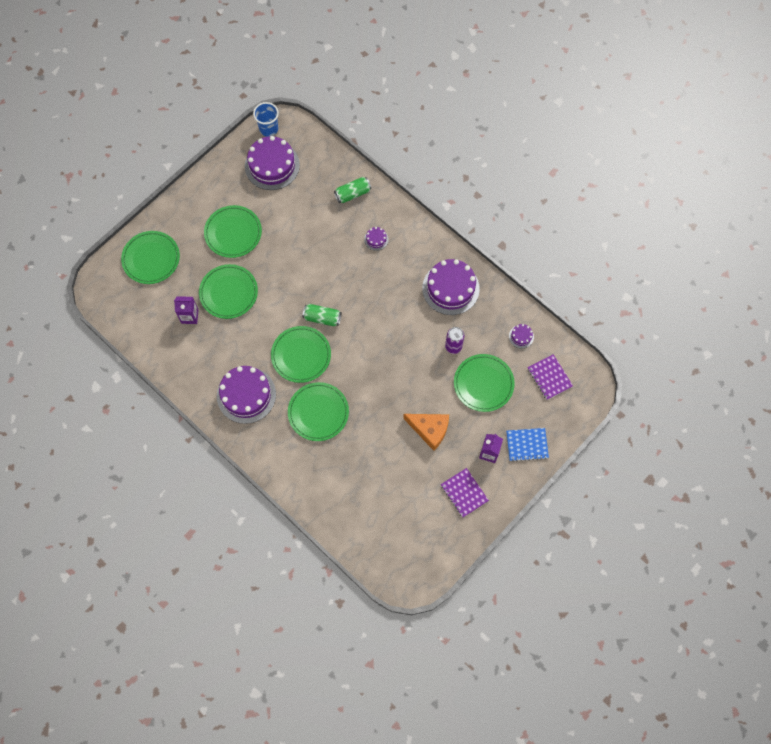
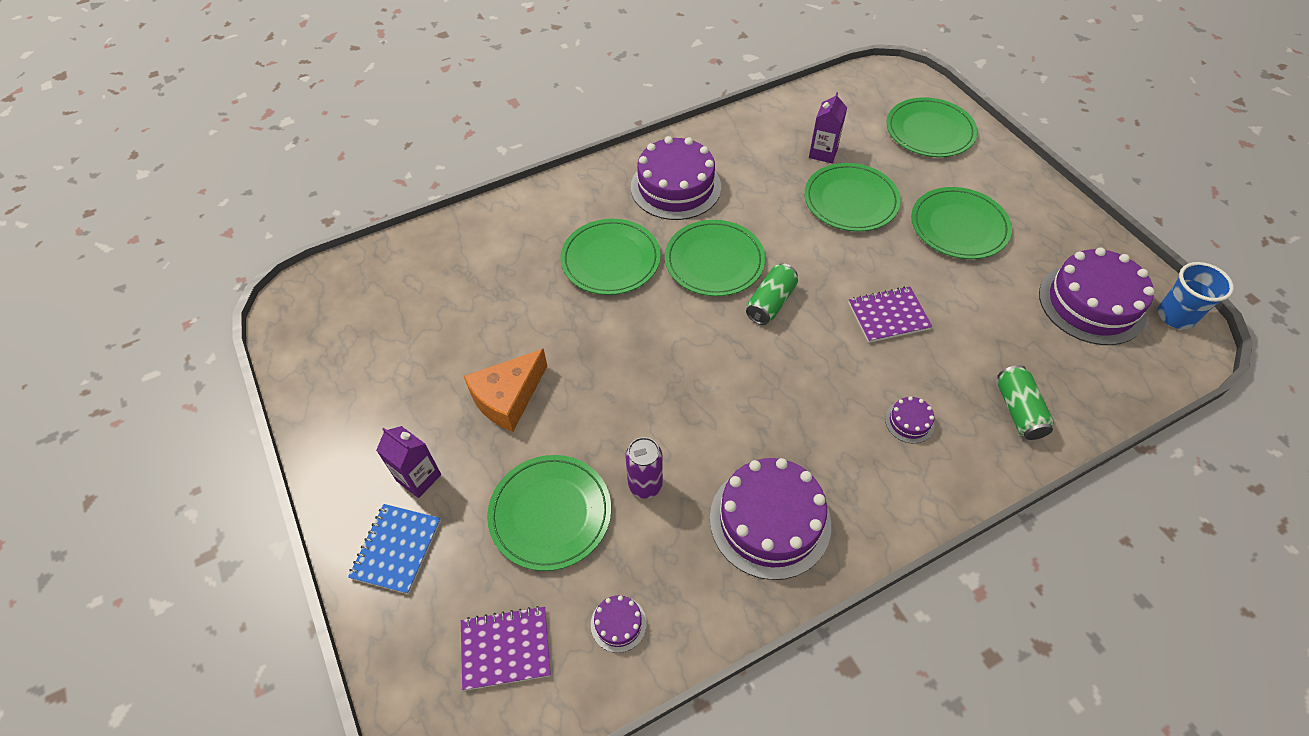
camera: 110 degrees right, 15 degrees down
(464, 493) = (375, 415): purple notebook -> purple notebook (888, 316)

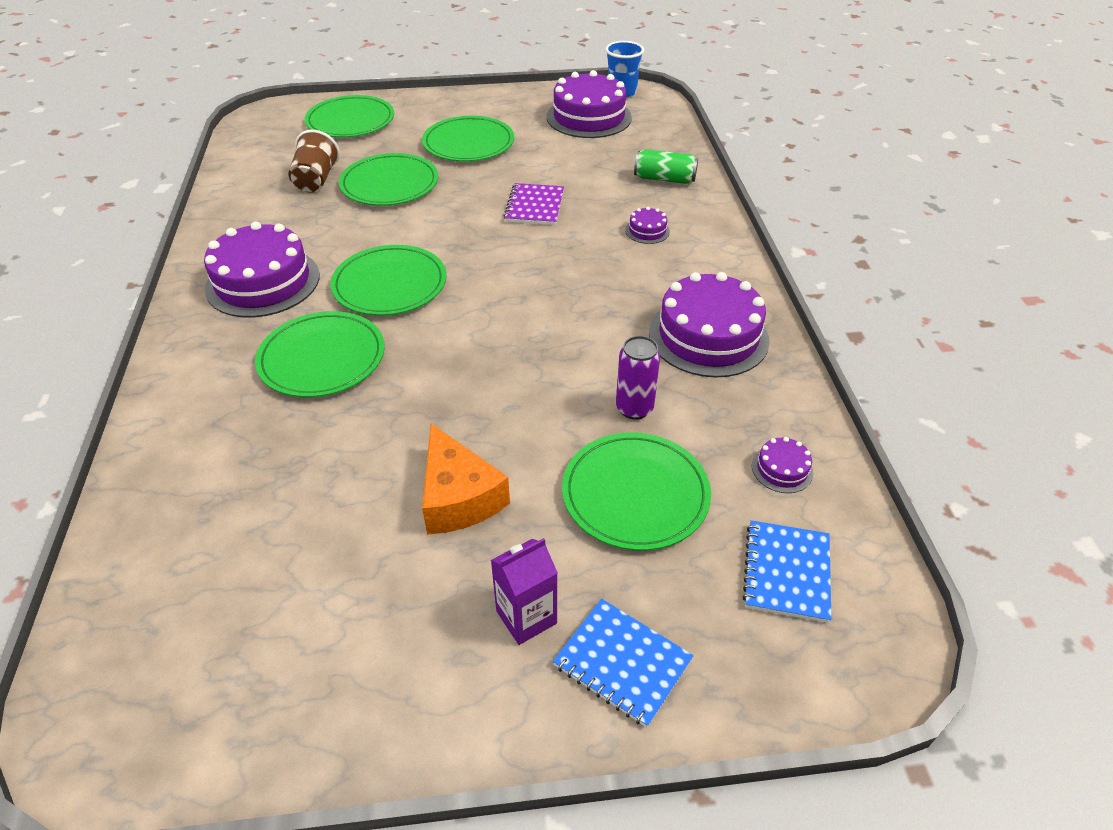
camera: 70 degrees left, 10 degrees down
(506, 648) = (786, 572): purple notebook -> blue notebook
(770, 302) = (470, 264): green can -> none
(823, 153) = (316, 180): purple carton -> brown cup

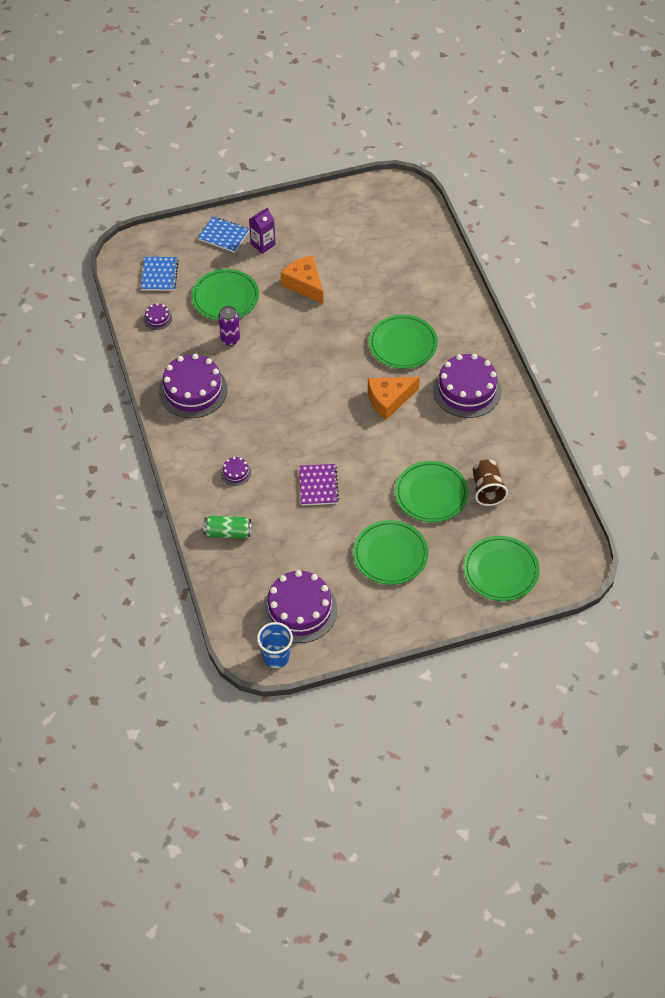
camera: 170 degrees right, 10 degrees up
(390, 284) = (389, 400): green plate -> orange cheese

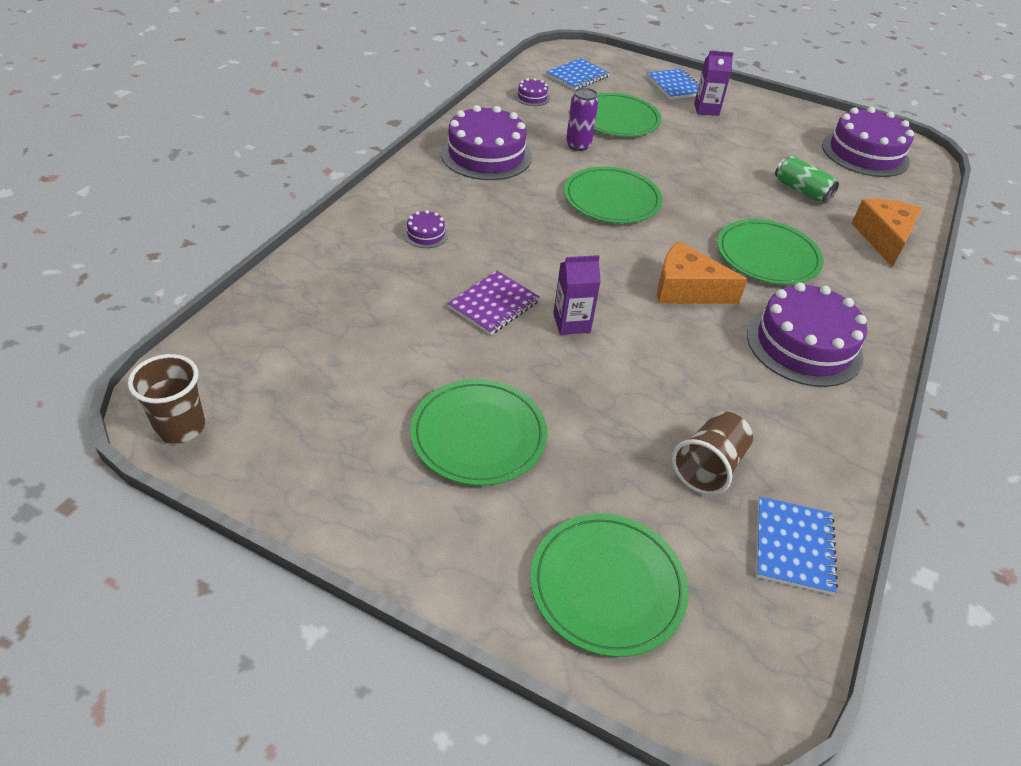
camera: 40 degrees right, 10 degrees down
(228, 532) = (336, 273): green can -> green can (801, 191)
(276, 657) = (180, 427): blue cup -> brown cup
(299, 610) = (286, 402): purple cake -> purple cake (865, 153)
(304, 284) = (712, 154): orange cheese -> orange cheese (884, 238)
(362, 465) = (571, 323): none -> purple carton
(431, 494) = (621, 412): green plate -> green plate (611, 199)
(546, 497) = (793, 546): none -> blue notebook

